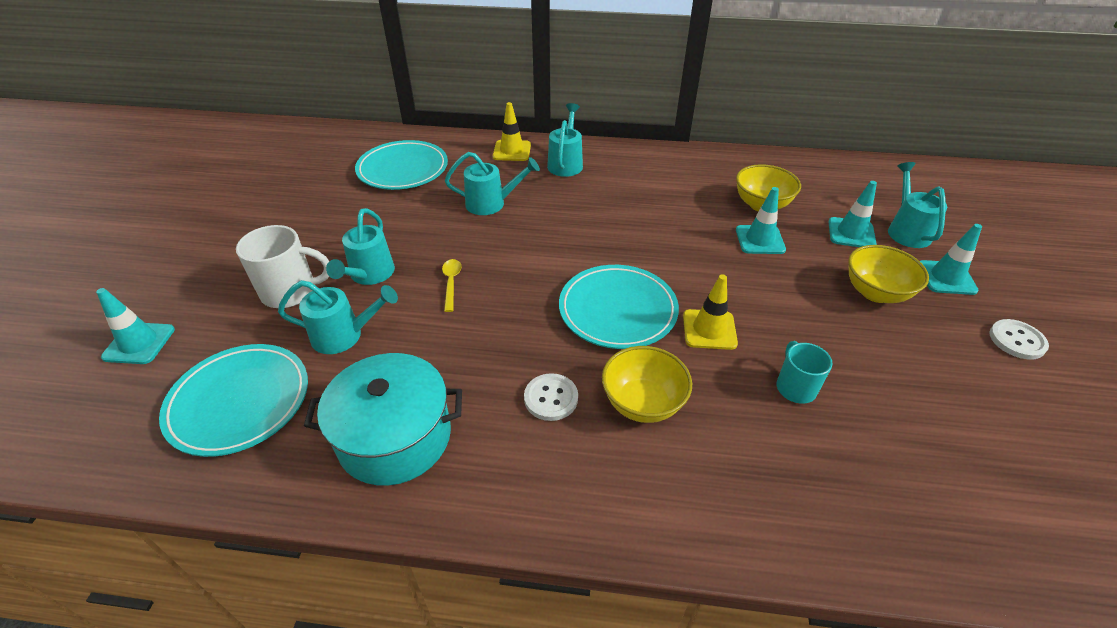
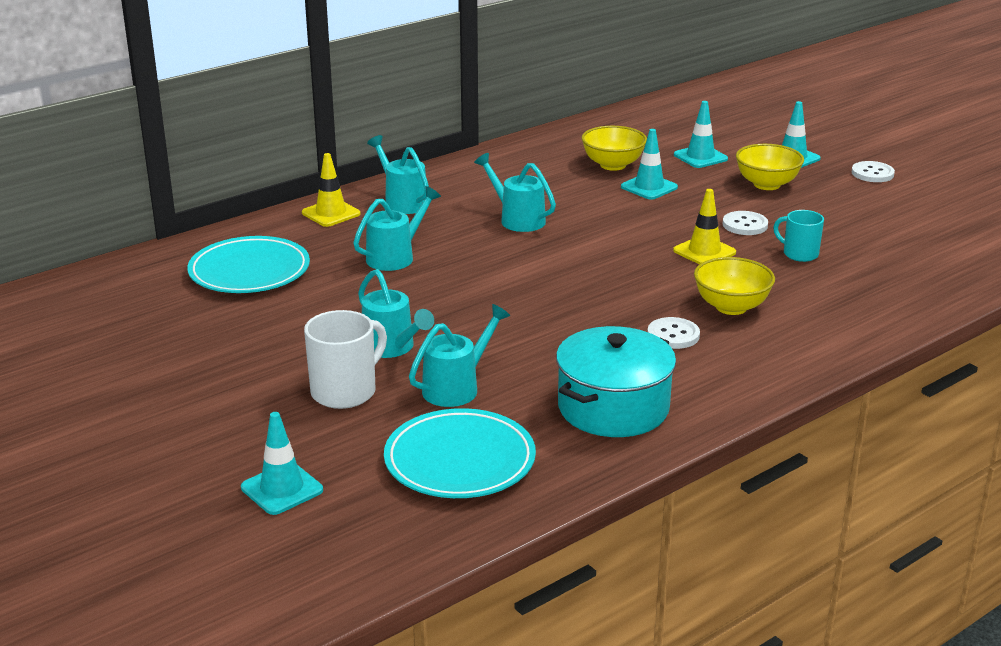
camera: 45 degrees left, 15 degrees down
(451, 283) = (474, 318): yellow spoon -> none
(617, 310) = (628, 271): turquoise plate -> none
(789, 323) = (745, 225): none -> white button
(906, 230) = (730, 140): turquoise watering can -> turquoise watering can (517, 219)

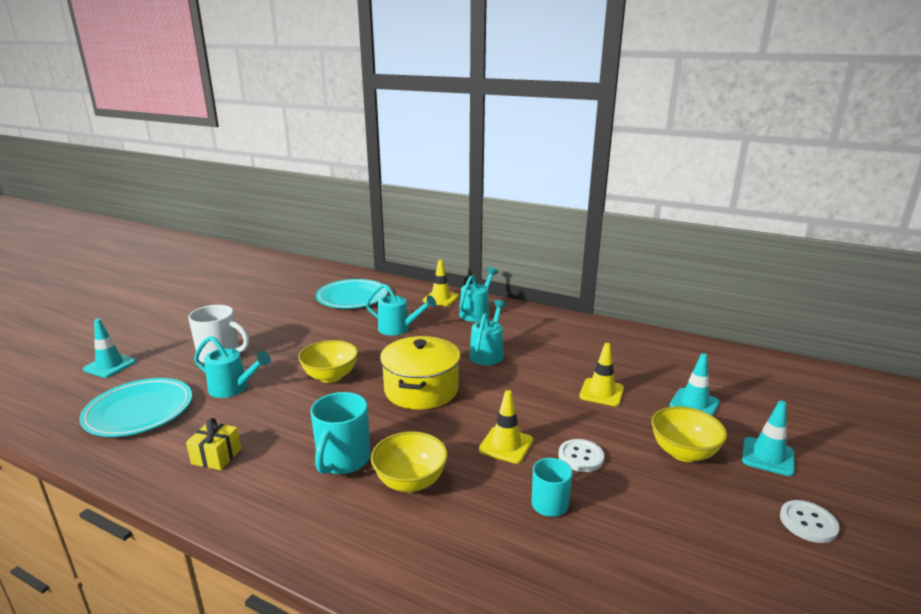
camera: 65 degrees right, 5 degrees down
(392, 348) = (278, 356): turquoise watering can -> none
(566, 271) = (421, 389): none -> yellow pot
(613, 165) = (623, 368): yellow bowl -> yellow bowl (330, 376)
(613, 407) = (216, 456): turquoise pot -> yellow gift
(649, 187) = (601, 392): turquoise traffic cone -> yellow traffic cone
(673, 335) = (343, 460): white button -> turquoise mug

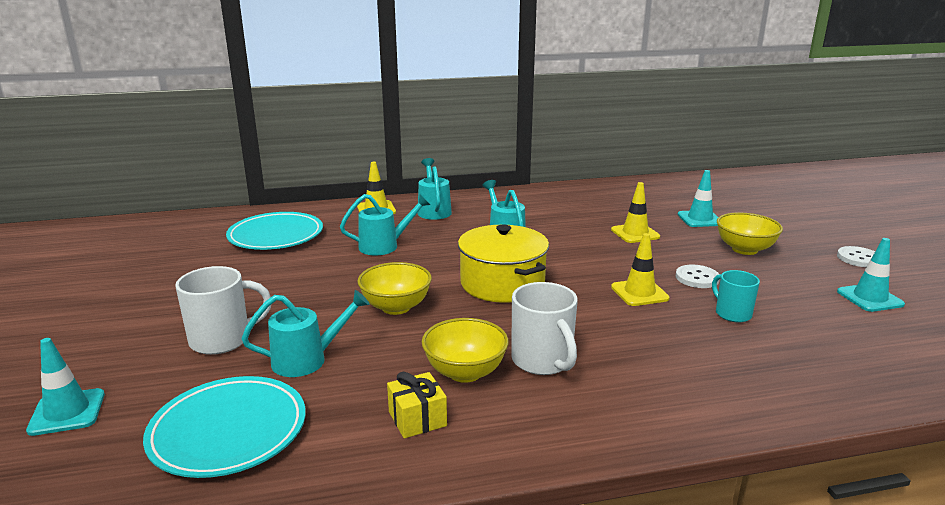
camera: 40 degrees left, 0 degrees up
(343, 460) = (543, 361): turquoise mug -> white mug
(410, 481) = (623, 348): yellow bowl -> yellow bowl (465, 372)
(767, 456) = (785, 233): turquoise traffic cone -> turquoise traffic cone (869, 298)

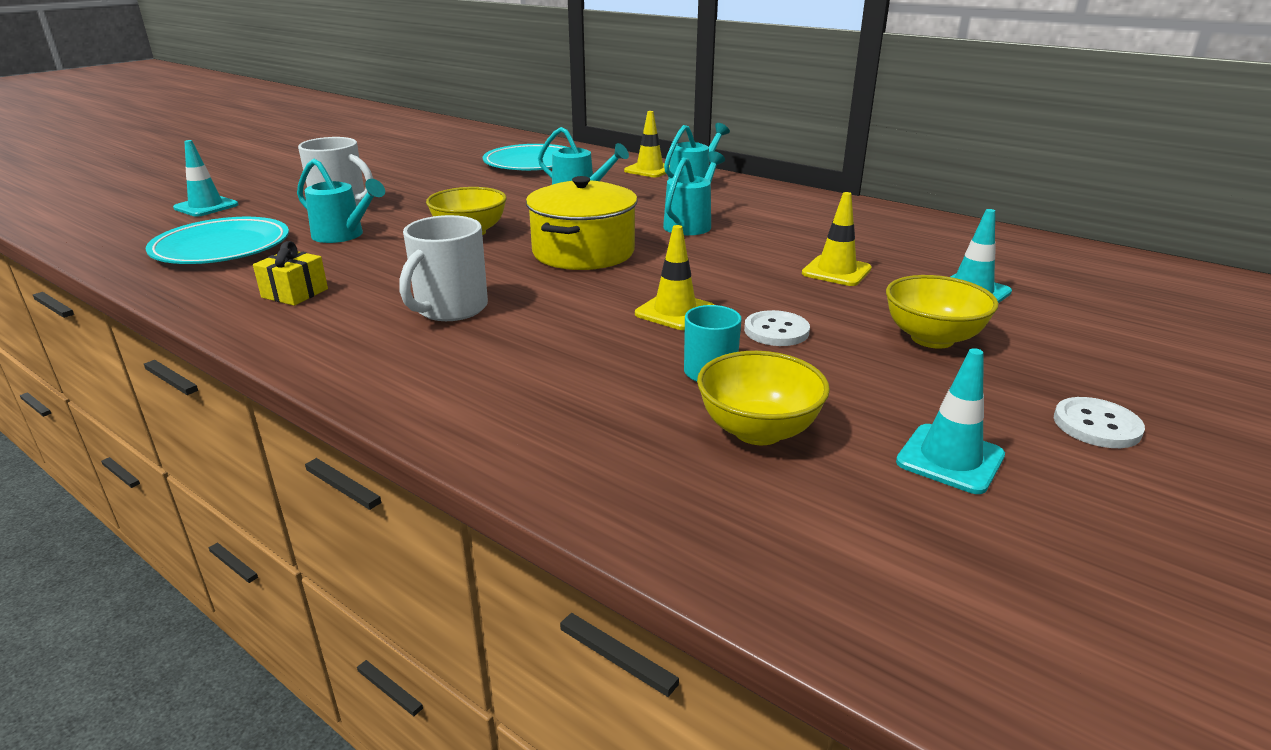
camera: 50 degrees right, 5 degrees up
(465, 372) = (389, 287): yellow bowl -> yellow bowl (758, 431)

